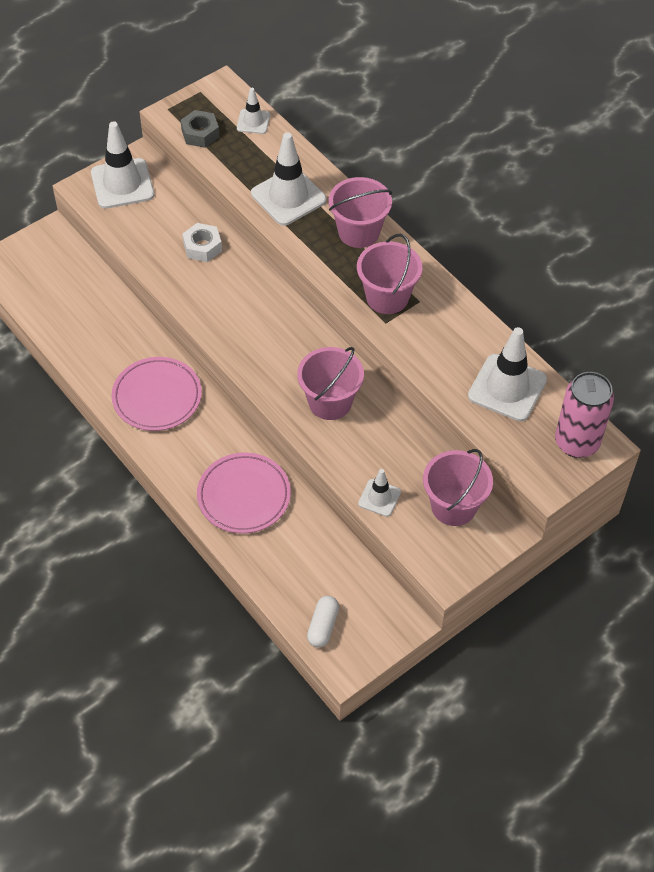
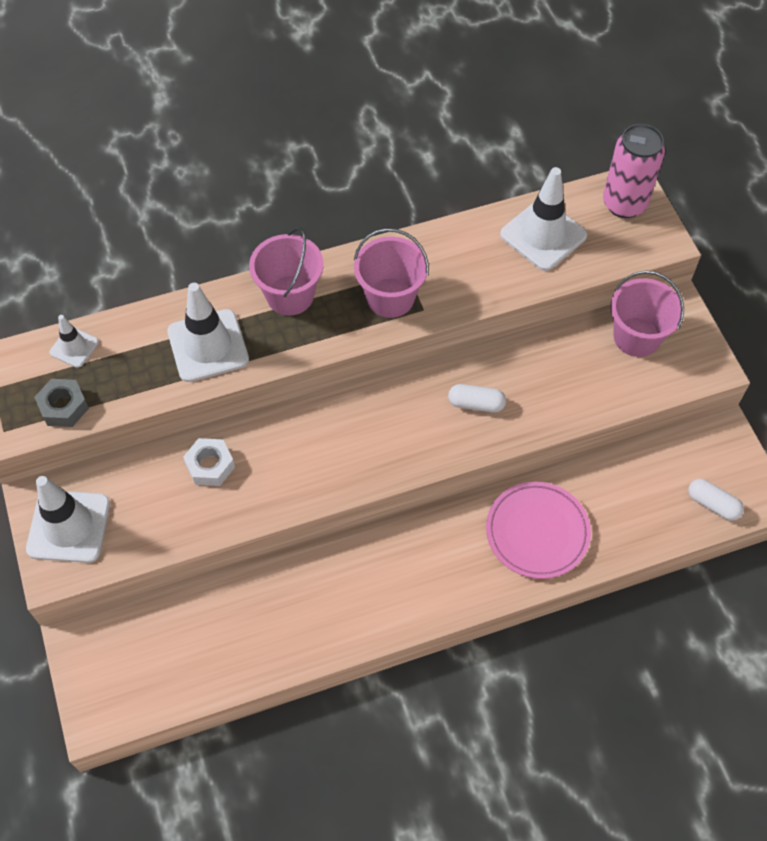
camera: 70 degrees left, 5 degrees up
(157, 397) = (376, 584): pink plate -> none
(330, 402) = (476, 404): pink bucket -> white capsule
(379, 498) = (609, 396): white traffic cone -> none

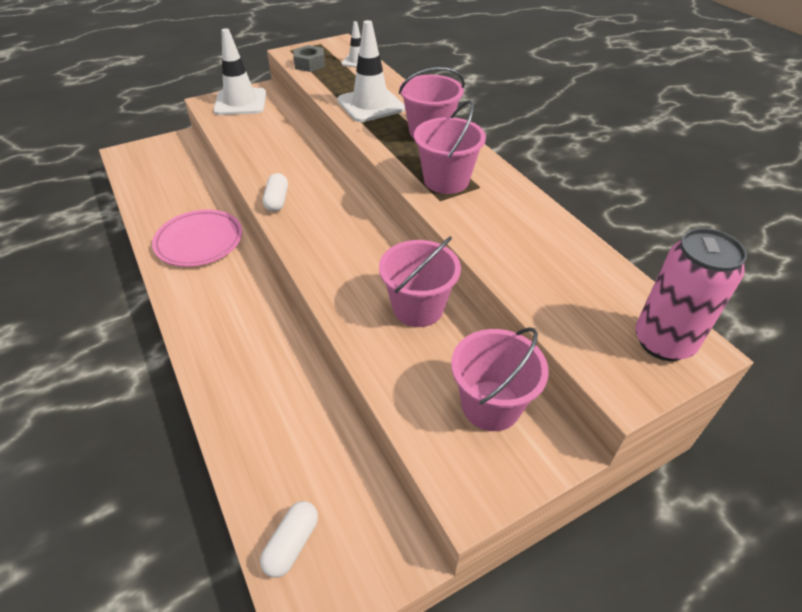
camera: 80 degrees right, 15 degrees down
(210, 466) = (288, 145): white nut -> none
(476, 404) = (367, 276): white capsule -> white capsule (277, 200)
(525, 368) = (418, 308): none -> pink bucket
(537, 532) = (253, 365): pink plate -> pink plate (199, 241)
(543, 235) = (572, 273): white traffic cone -> none

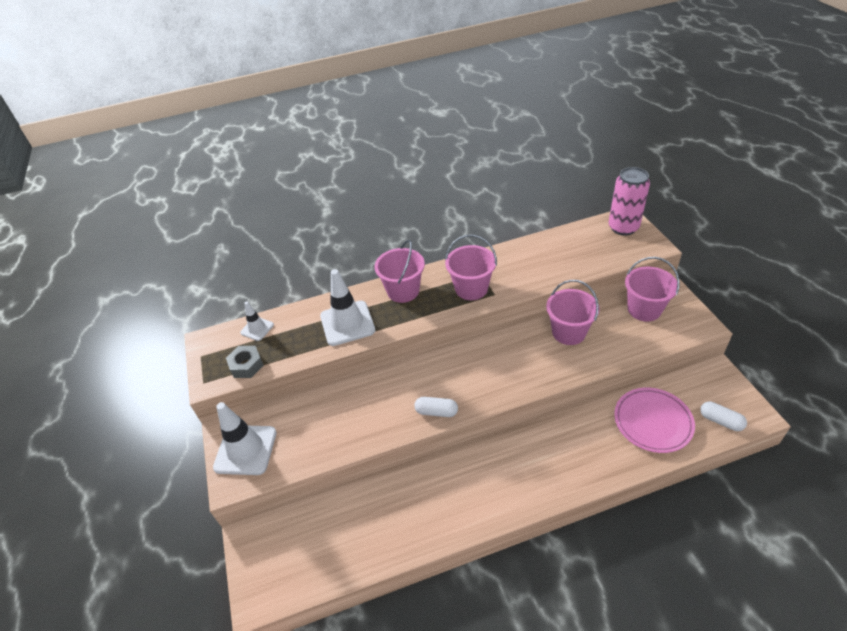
camera: 75 degrees left, 0 degrees up
(199, 241) = (443, 496): pink plate -> pink plate (652, 422)

